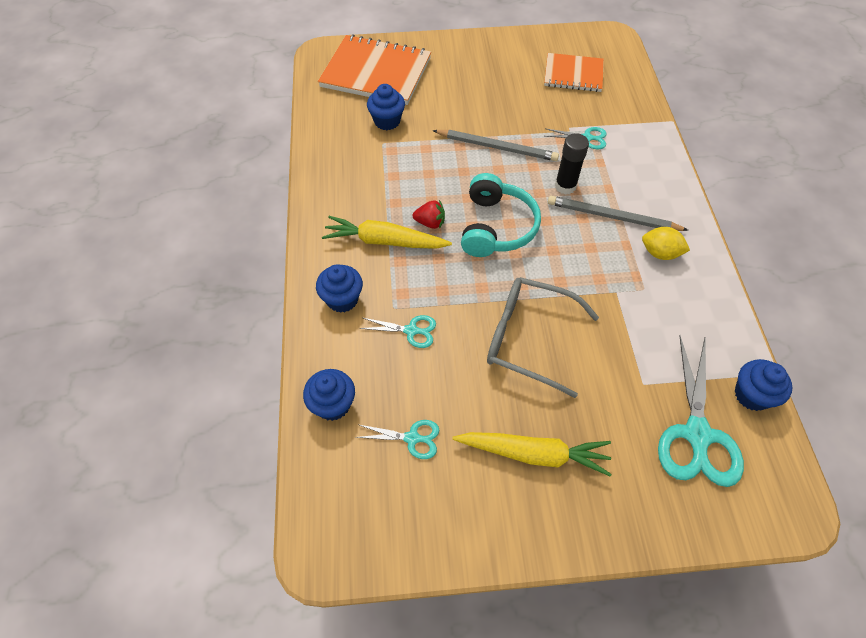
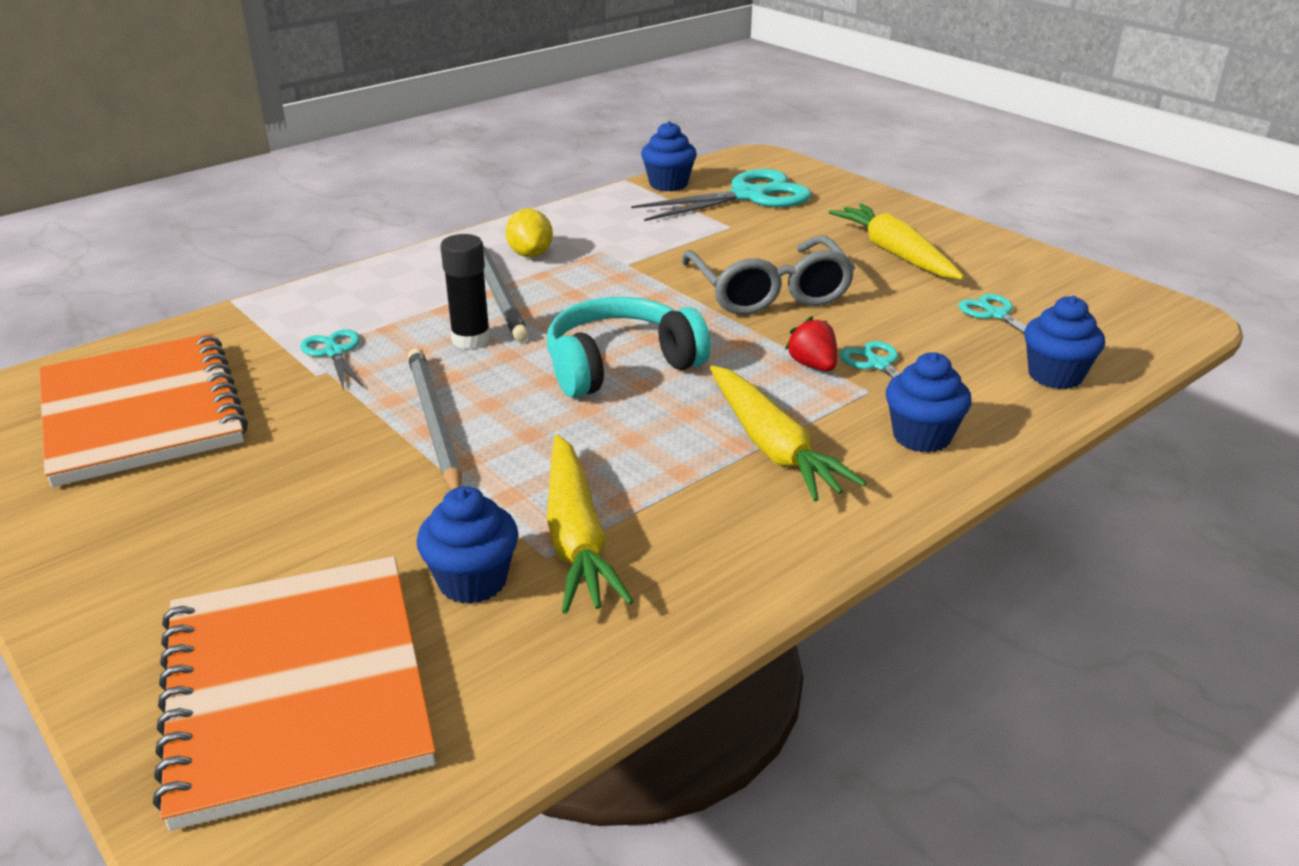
camera: 125 degrees left, 25 degrees down
(384, 154) = (576, 538): none -> yellow carrot
(430, 223) = (682, 421): red strawberry -> red strawberry (813, 365)
(573, 74) = (142, 412): orange notebook -> orange notebook, size x1.64

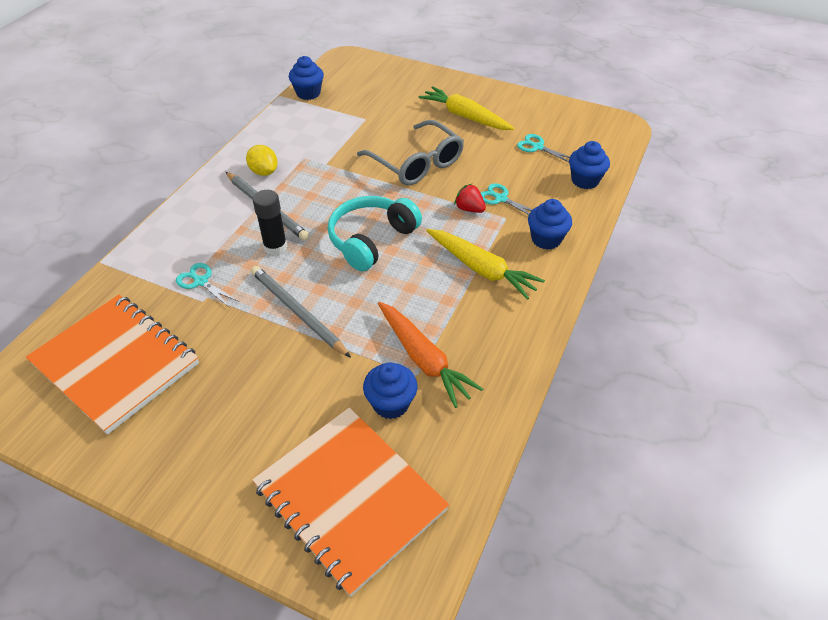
camera: 25 degrees left, 15 degrees up
(576, 538) = (423, 359): yellow carrot -> orange carrot
(748, 196) = (361, 92): turquoise scissors -> none

